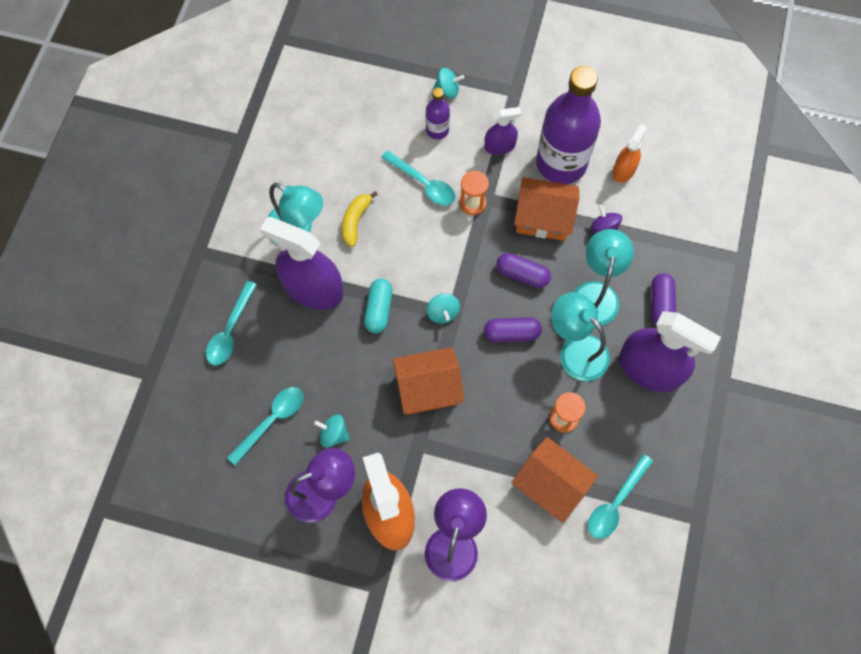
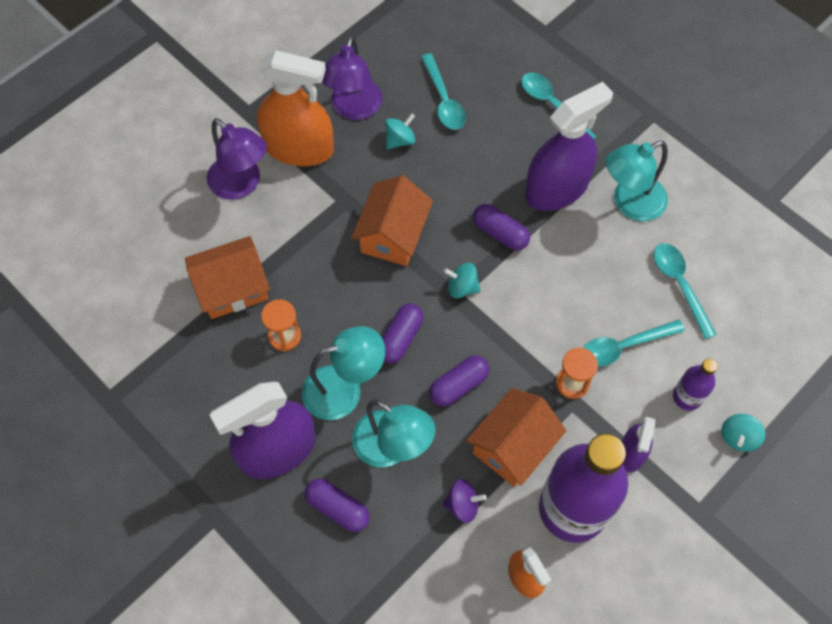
camera: 120 degrees right, 5 degrees down
(355, 221) = (612, 260): yellow banana -> none
(379, 309) = (500, 233): turquoise capsule -> purple capsule
(615, 503) = (176, 334): turquoise spoon -> turquoise spoon (679, 285)

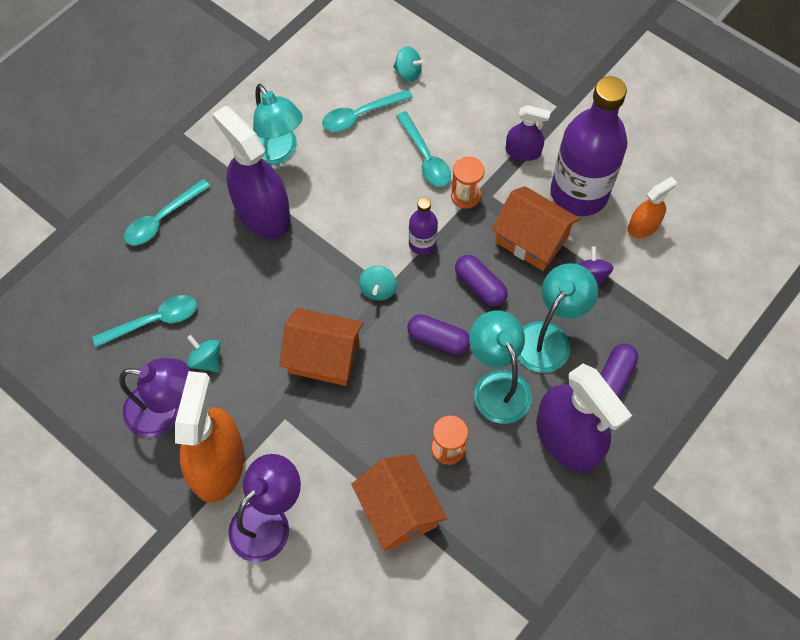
camera: 95 degrees left, 0 degrees up
(500, 233) = (316, 259): purple capsule -> none
(687, 397) = (467, 112): purple bottle -> purple bottle (422, 244)
(738, 437) = (497, 78): turquoise spinning top -> turquoise spinning top (408, 73)

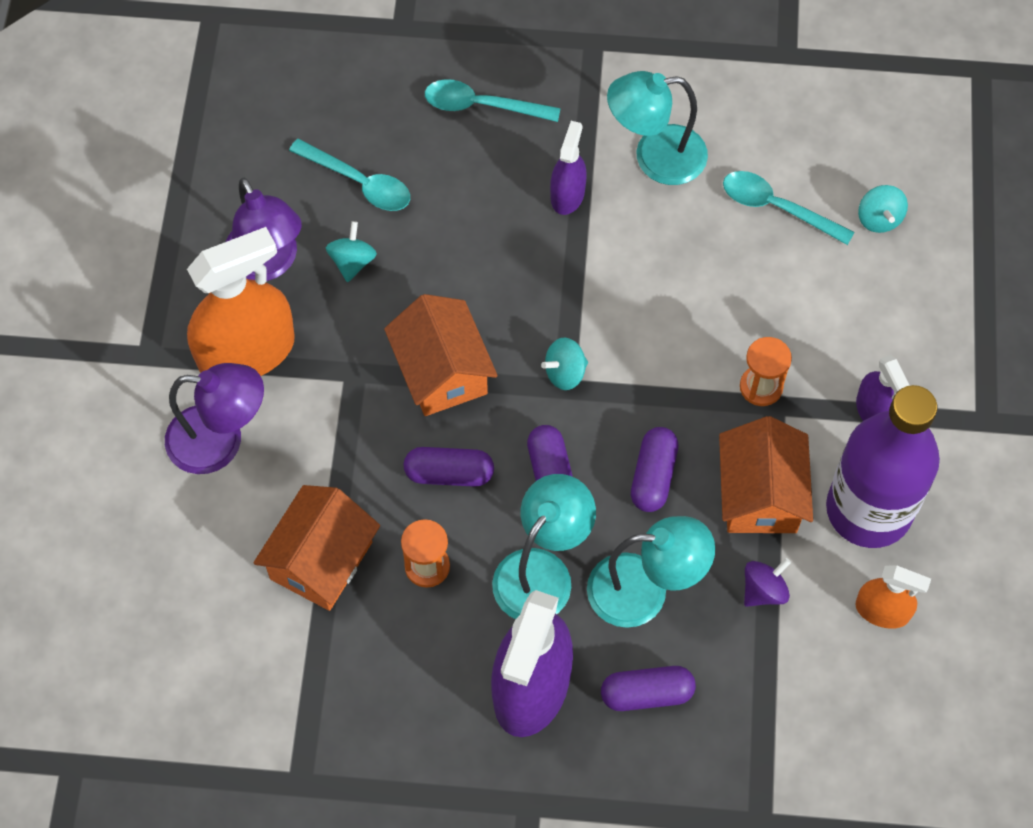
camera: 55 degrees right, 0 degrees up
(262, 213) = (567, 194): purple spray bottle -> purple spray bottle, size x0.52
(277, 152) = (655, 157): turquoise lamp -> turquoise lamp turned 60 degrees clockwise
(395, 396) = (449, 473): none -> purple capsule
(422, 244) = (659, 381): purple bottle -> none
(425, 157) = (777, 312): turquoise spoon -> none

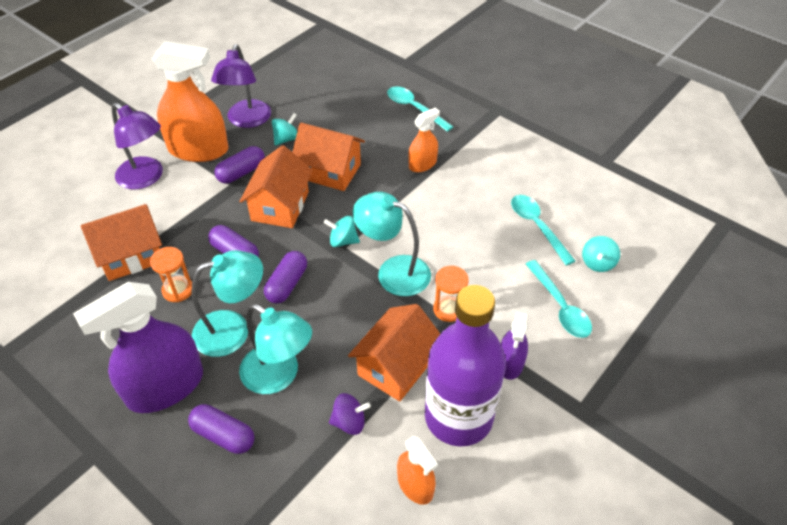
camera: 35 degrees right, 15 degrees down
(359, 183) = (323, 110): turquoise spoon -> turquoise spoon (560, 307)
(458, 279) = (330, 171): none -> orange house
(567, 194) = (422, 164): purple spray bottle -> orange spray bottle
(653, 476) = (342, 318): purple capsule -> purple capsule (241, 172)
(655, 157) = (486, 171): turquoise lamp -> turquoise lamp (393, 271)

